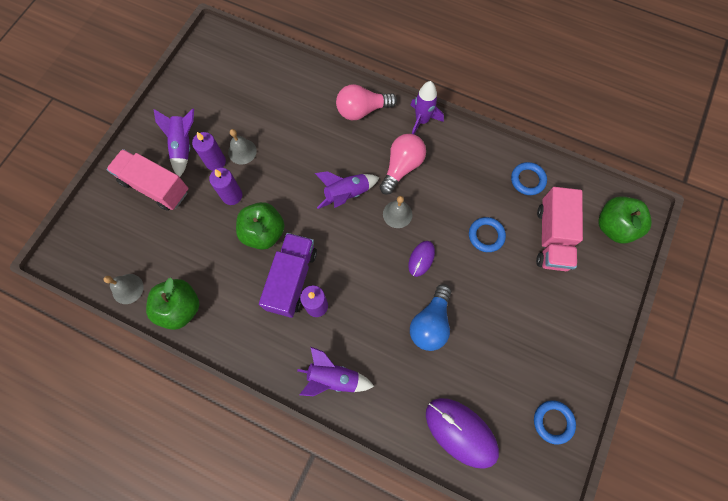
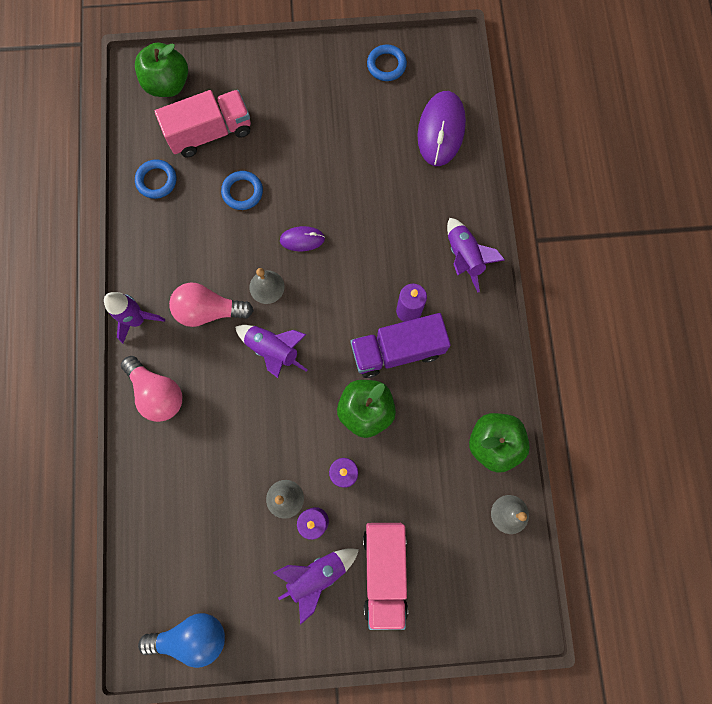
camera: 120 degrees left, 5 degrees up
(430, 323) = (361, 200): blue light bulb -> blue light bulb (192, 636)

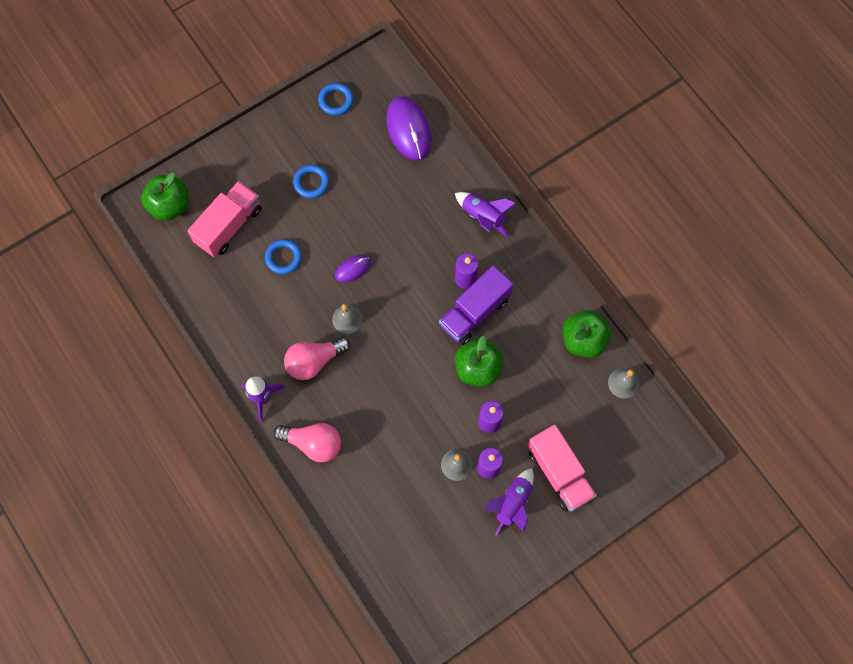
camera: 30 degrees left, 5 degrees down
(156, 181) = (209, 285): blue ring -> blue ring (311, 183)
(192, 636) = (449, 598): blue light bulb -> none
(273, 350) = (381, 363): purple rocket -> none

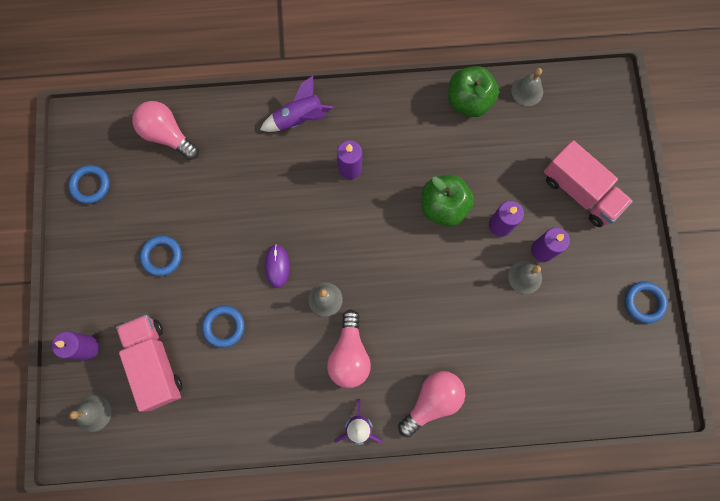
camera: 60 degrees left, 5 degrees up
(170, 205) = (93, 413): green apple -> grey bell
(214, 173) = (87, 348): none -> purple candle
(408, 130) = (167, 135): purple mouse -> pink light bulb
(474, 312) = (388, 179): purple truck -> none
(493, 574) = (644, 302): none -> blue ring
(512, 503) = (587, 248): purple rocket -> none
(559, 473) = (580, 192): pink truck -> pink truck turned 45 degrees clockwise

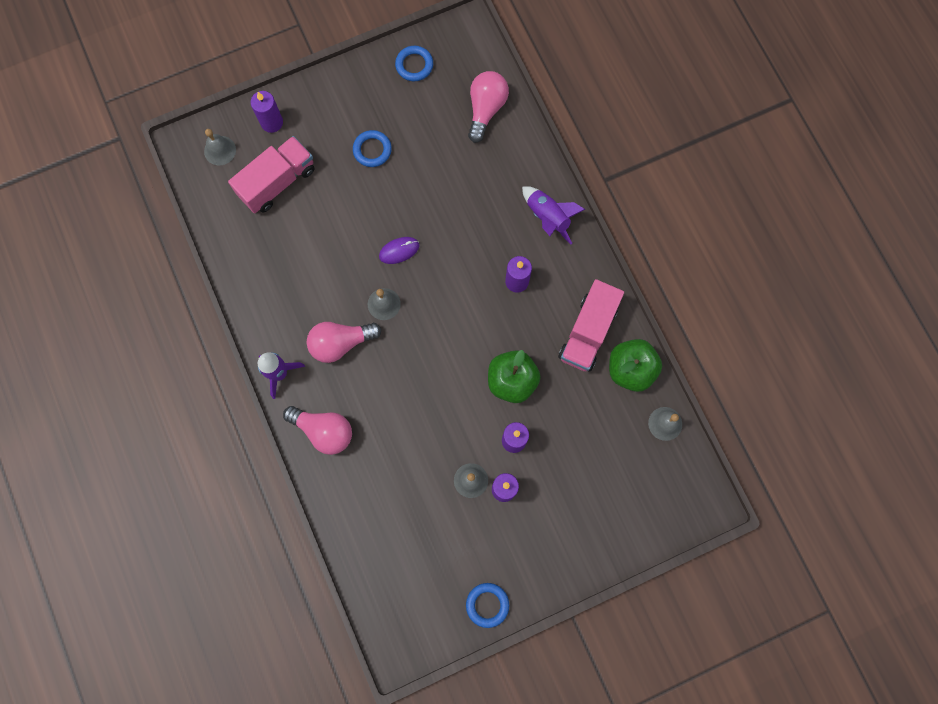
camera: 70 degrees right, 0 degrees up
(224, 326) = (328, 226): blue ring -> none
(580, 192) = (578, 509): pink truck -> pink truck (588, 332)

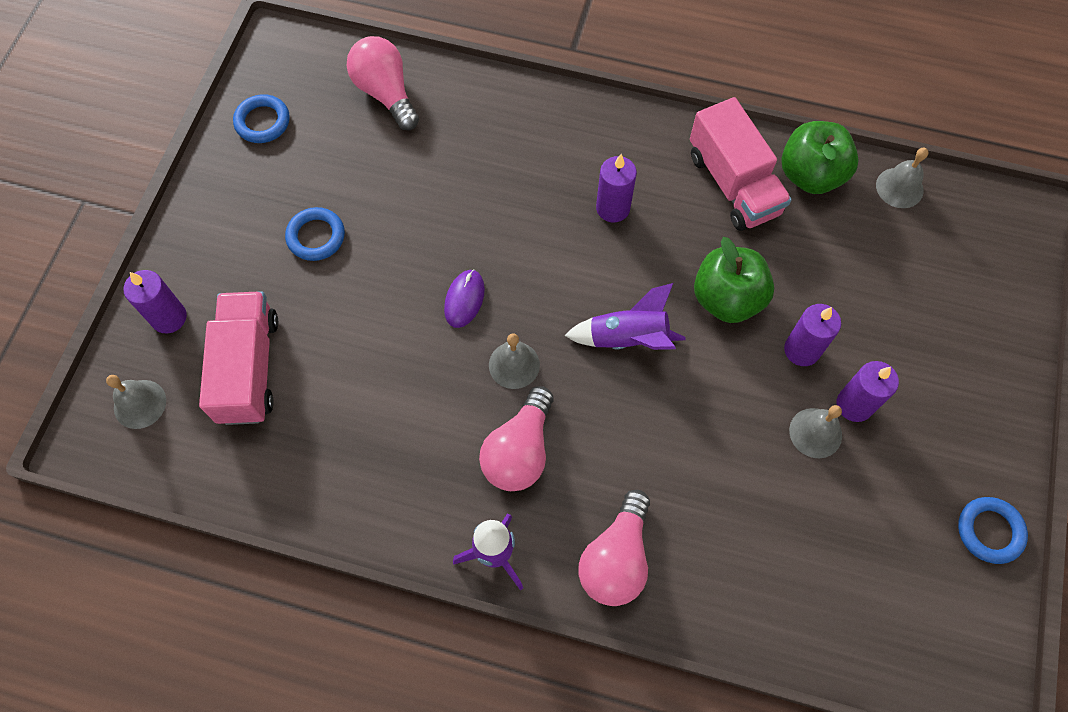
camera: 50 degrees left, 10 degrees down
(324, 431) = (616, 558): pink light bulb -> pink light bulb turned 135 degrees clockwise
(548, 217) = (566, 126): purple rocket -> purple rocket (628, 338)

